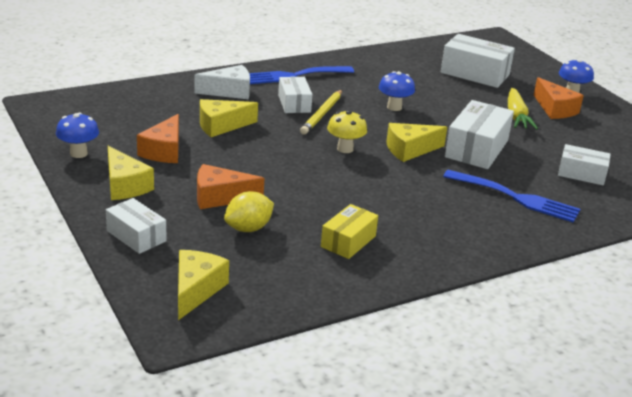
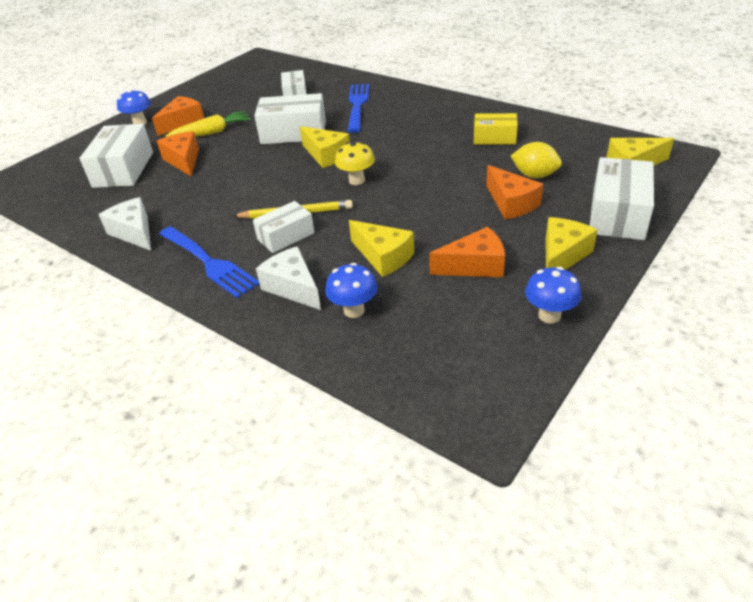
camera: 110 degrees left, 10 degrees up
(136, 236) = (617, 214): white box -> white box, size x1.61
(365, 63) = (134, 232): none -> white cheese
(394, 107) = (243, 184): blue mushroom -> blue mushroom (354, 310)
(466, 95) = (184, 161): none -> orange cheese

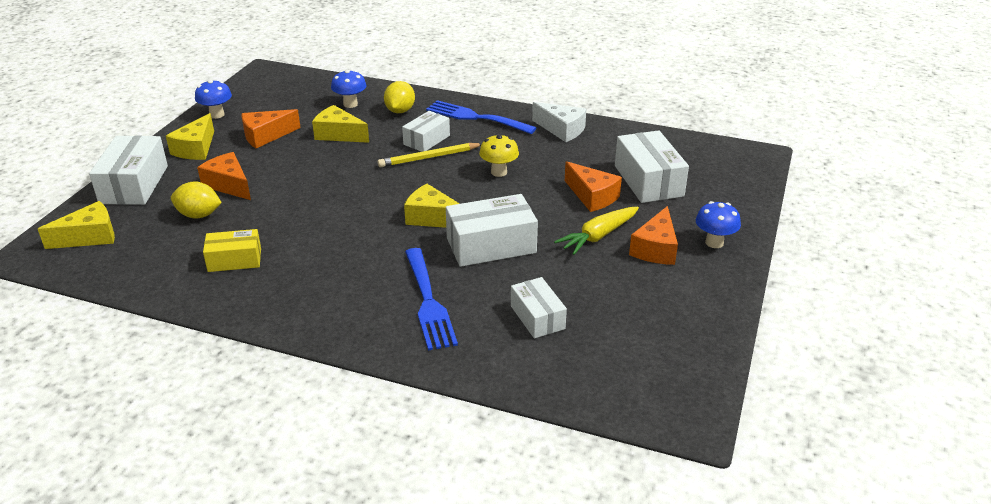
camera: 160 degrees right, 5 degrees down
(293, 287) = (400, 111): white cheese -> yellow lemon
(356, 180) = (385, 192): yellow mushroom -> yellow mushroom (499, 172)

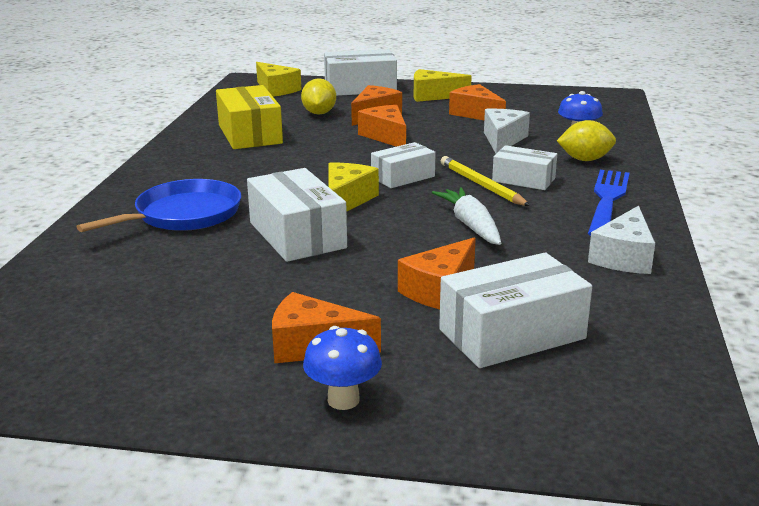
camera: 80 degrees right, 10 degrees down
(217, 115) = (503, 93): blue mushroom -> none
(234, 260) = (250, 134): yellow box -> yellow box, size x1.61
(294, 185) = (386, 136): none -> orange cheese
(338, 134) = (503, 140): yellow cheese -> white cheese
(428, 302) = (183, 215): blue fork -> blue pan
(499, 172) = (471, 225): yellow mushroom -> white carrot
(537, 317) = (152, 272): white box -> white box (403, 177)
(598, 236) = (335, 300): yellow carrot -> none

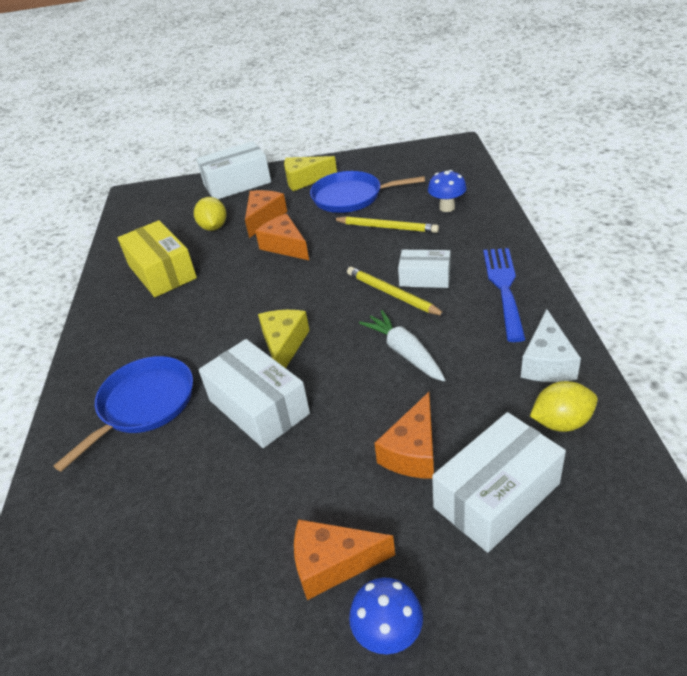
camera: 10 degrees left, 15 degrees up
(276, 89) = (162, 202): yellow cheese -> none
(403, 177) = (321, 300): white box -> none
(476, 114) = (351, 197): orange cheese -> blue pan
(503, 140) = (387, 227): white cheese -> yellow pencil
(585, 159) = (465, 238): yellow lemon -> yellow lemon (561, 422)

